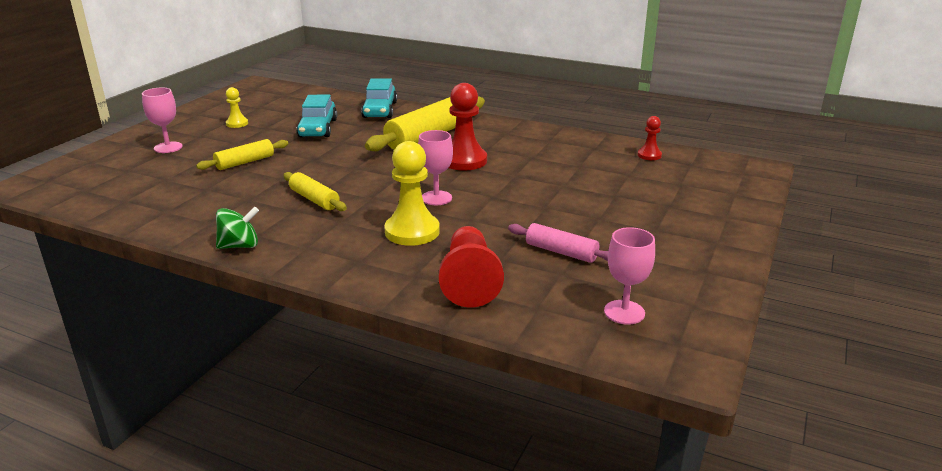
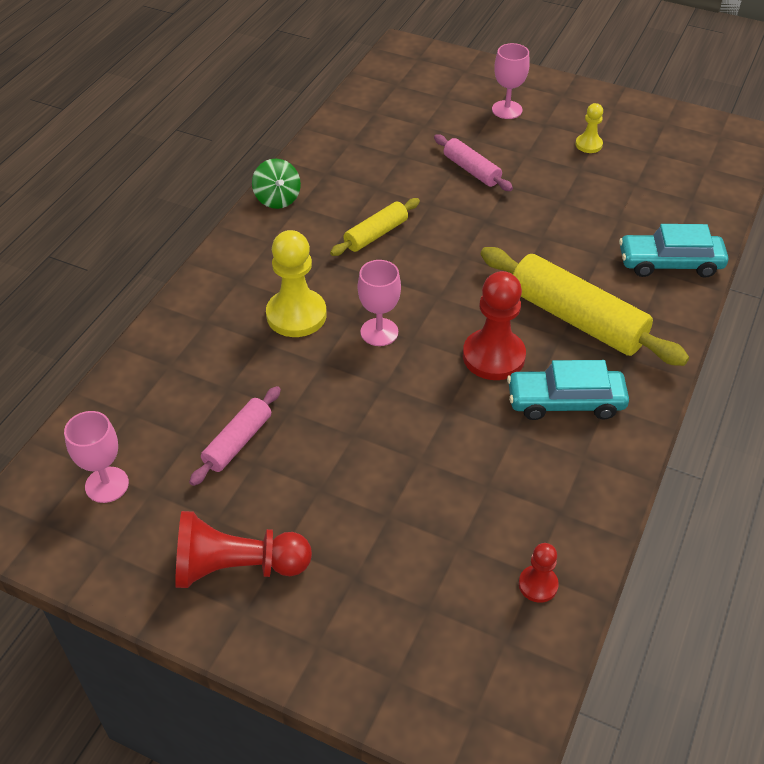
camera: 90 degrees right, 20 degrees up
(245, 162) = (471, 170): yellow rolling pin -> pink rolling pin
(318, 128) = (586, 212): turquoise car -> turquoise car (565, 402)
(469, 281) = (188, 362): red pawn -> red pawn (237, 567)

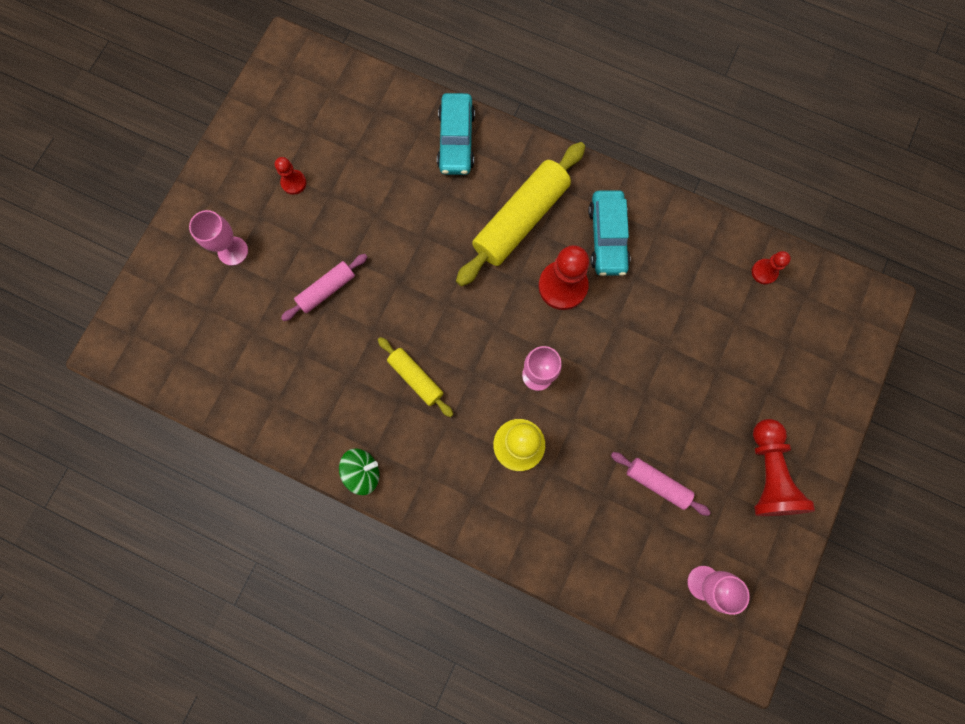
camera: 90 degrees left, 30 degrees up
(588, 145) = (293, 183): yellow pawn -> red pawn

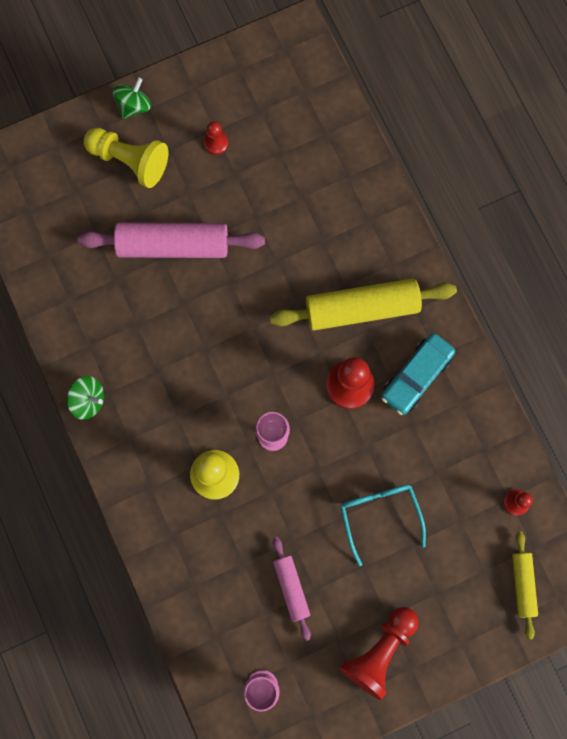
camera: 40 degrees right, 0 degrees up
(199, 205) = (133, 106): none -> green spinning top
(233, 251) = (129, 161): pink goblet -> yellow pawn
(327, 290) = (173, 245): pink rolling pin -> pink rolling pin, size x1.86
(416, 378) = (182, 364): yellow rolling pin -> yellow rolling pin (523, 584)
(456, 140) = (366, 207): turquoise car -> none
(674, 367) = (379, 515): none -> turquoise glasses

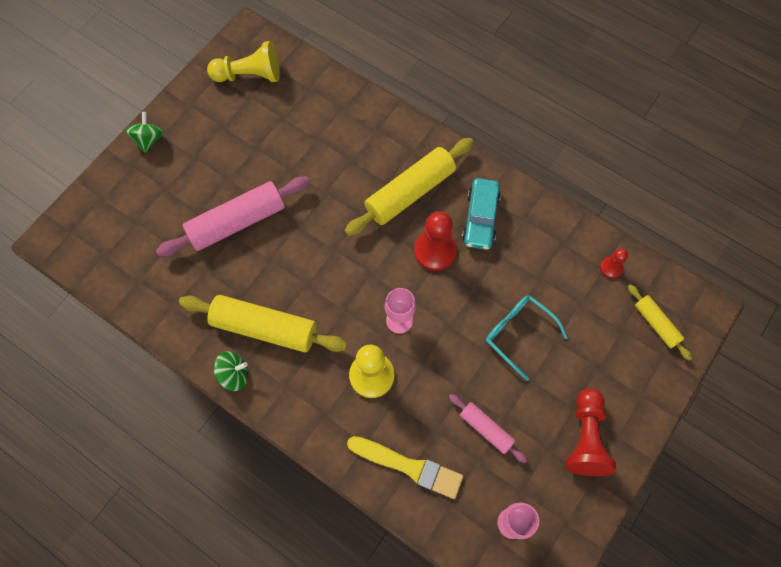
camera: 30 degrees left, 10 degrees down
(129, 161) = (167, 179): yellow pawn -> yellow pawn (249, 75)
(141, 370) = (264, 328): none -> yellow rolling pin
(199, 580) = (408, 466): none -> yellow brush
(216, 143) = (229, 134): red pawn -> none

